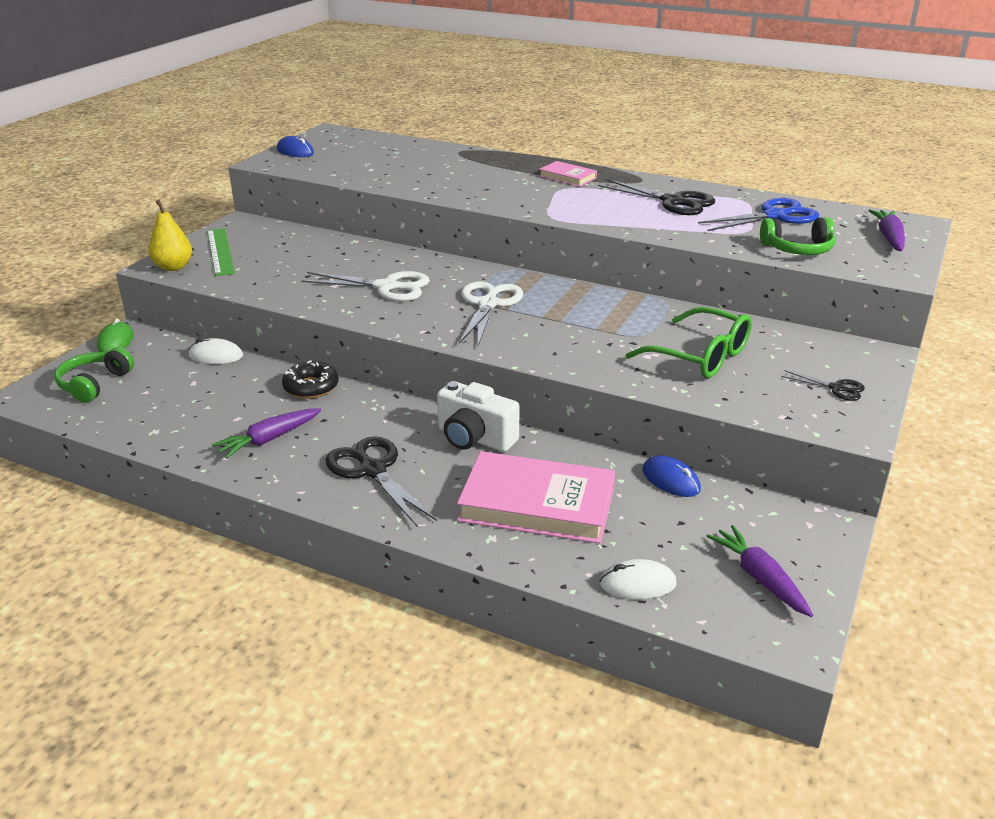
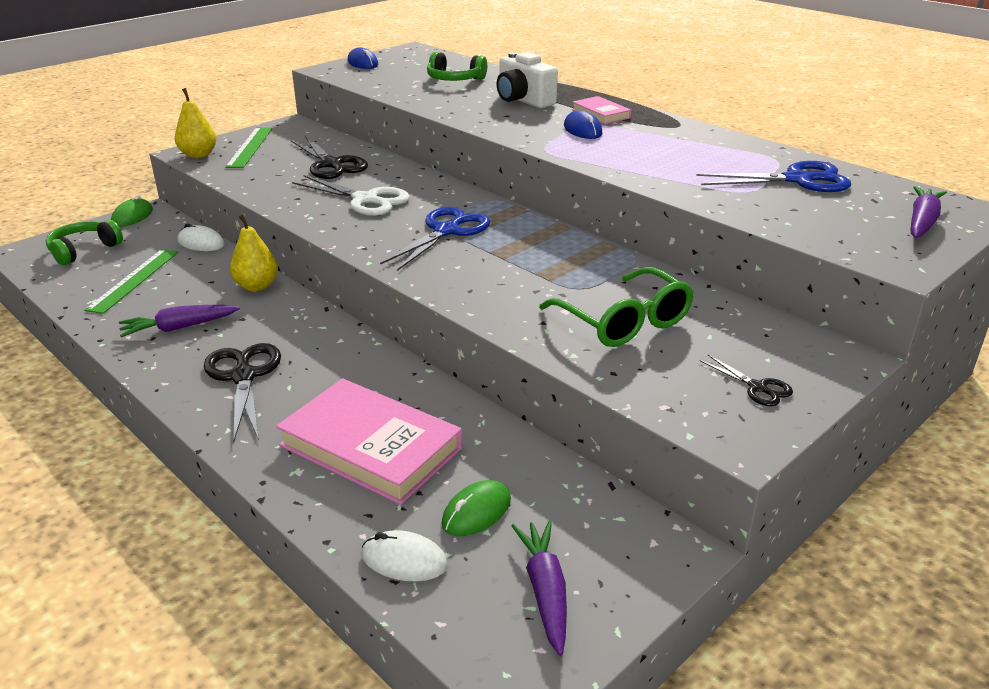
camera: 20 degrees right, 0 degrees up
(178, 403) = (134, 280): none -> green ruler
(311, 387) = (257, 286): black donut -> yellow pear
(474, 438) = (364, 365): white camera -> white camera (523, 100)
(488, 304) = (446, 231): white scissors -> blue scissors
(664, 534) = (476, 512): none -> green mouse
(670, 480) = (531, 453): blue mouse -> blue mouse (582, 130)
(673, 202) = (692, 151): black scissors -> black scissors (331, 164)
(798, 249) = (793, 219): green headphones -> green headphones (454, 80)

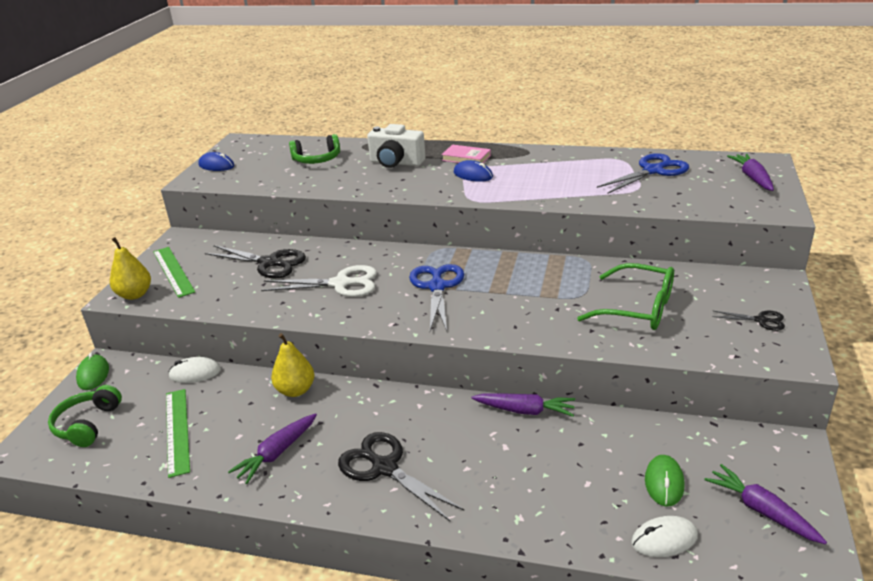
camera: 30 degrees left, 0 degrees up
(370, 447) = (544, 474): pink book -> none
(428, 386) = (525, 410): none -> purple carrot

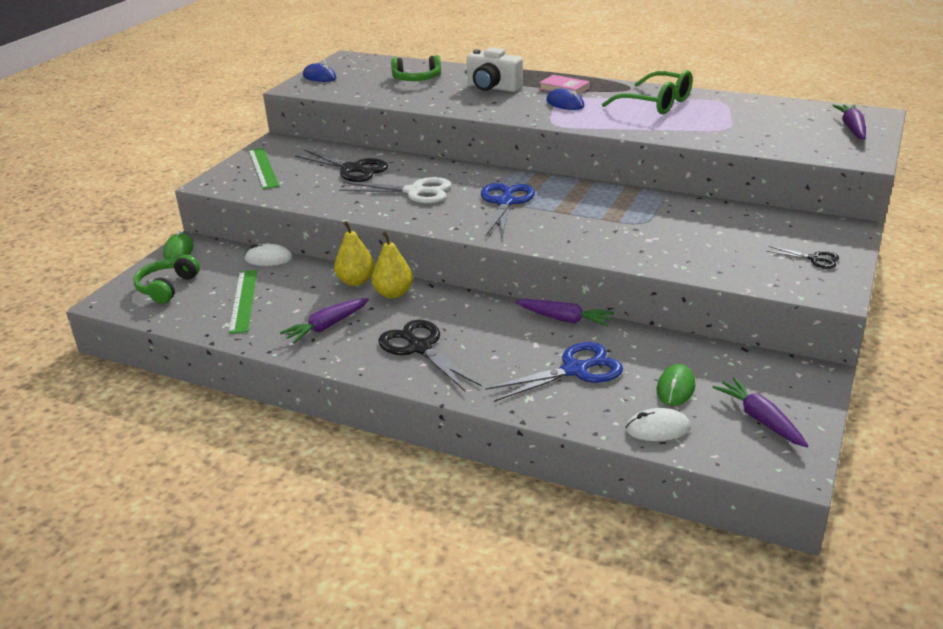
camera: 10 degrees right, 0 degrees up
(135, 294) = (224, 183): yellow pear -> yellow pear (393, 293)
(638, 308) = (695, 238): green glasses -> green glasses (656, 103)
(653, 171) = (750, 114): blue scissors -> blue scissors (575, 370)

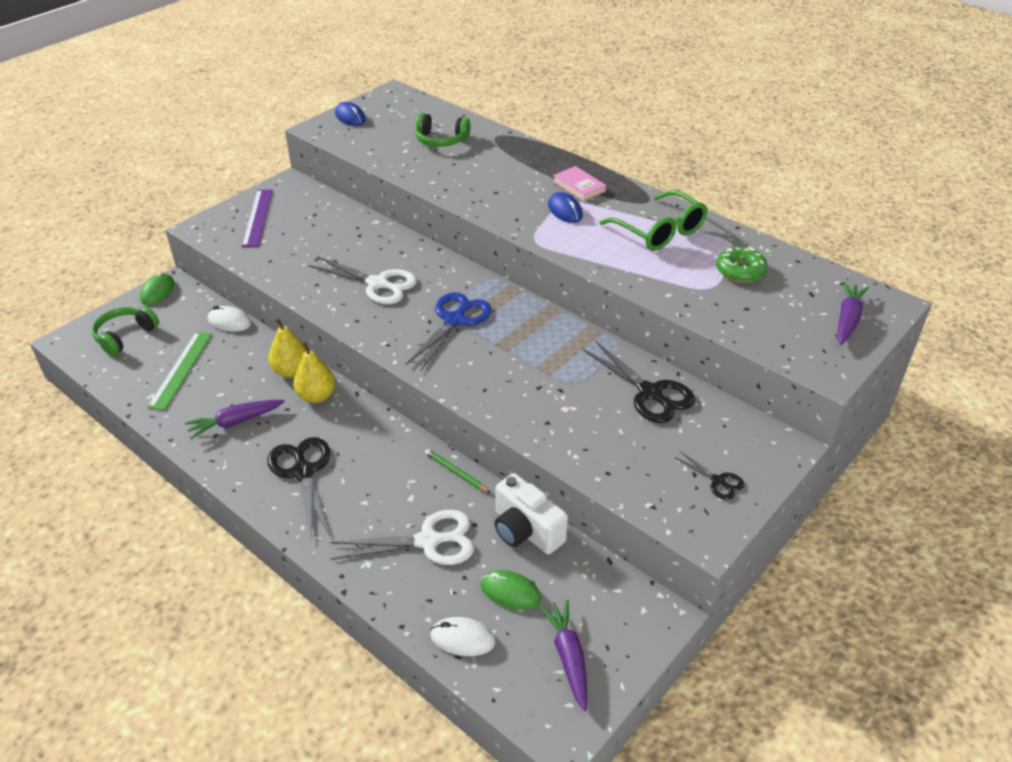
camera: 15 degrees right, 10 degrees up
(263, 168) = (257, 217): green ruler -> purple ruler
(352, 169) = (338, 238): black scissors -> black scissors (650, 393)
(493, 87) = (508, 169): white camera -> white camera (526, 530)
(564, 319) = (456, 472): purple carrot -> green pencil
(575, 370) = (428, 541): blue scissors -> white scissors
(675, 388) = (510, 592): green mouse -> green mouse turned 75 degrees clockwise
(742, 115) = (740, 271): none -> green donut

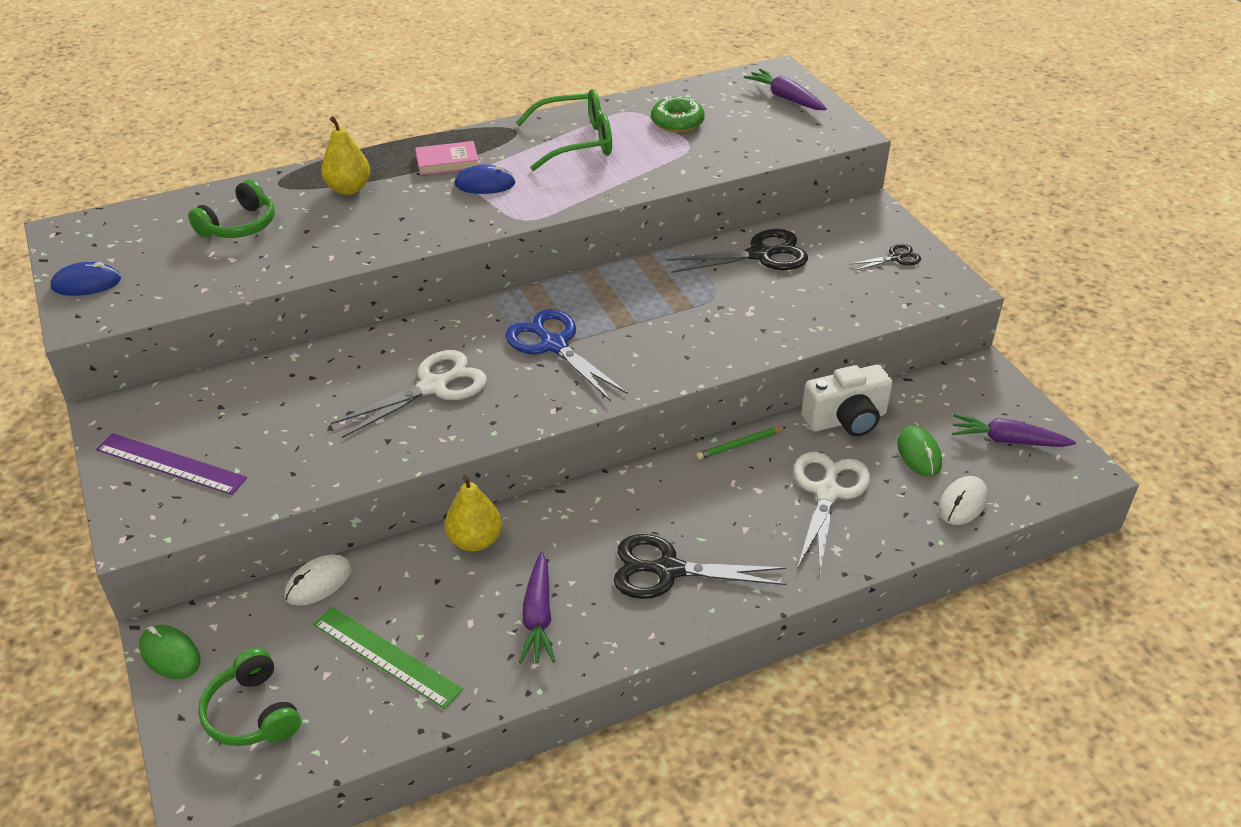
camera: 65 degrees left, 0 degrees up
(316, 396) = (540, 527): yellow pear -> yellow pear (348, 189)
(510, 592) = (919, 454): green mouse -> green mouse turned 60 degrees counterclockwise

